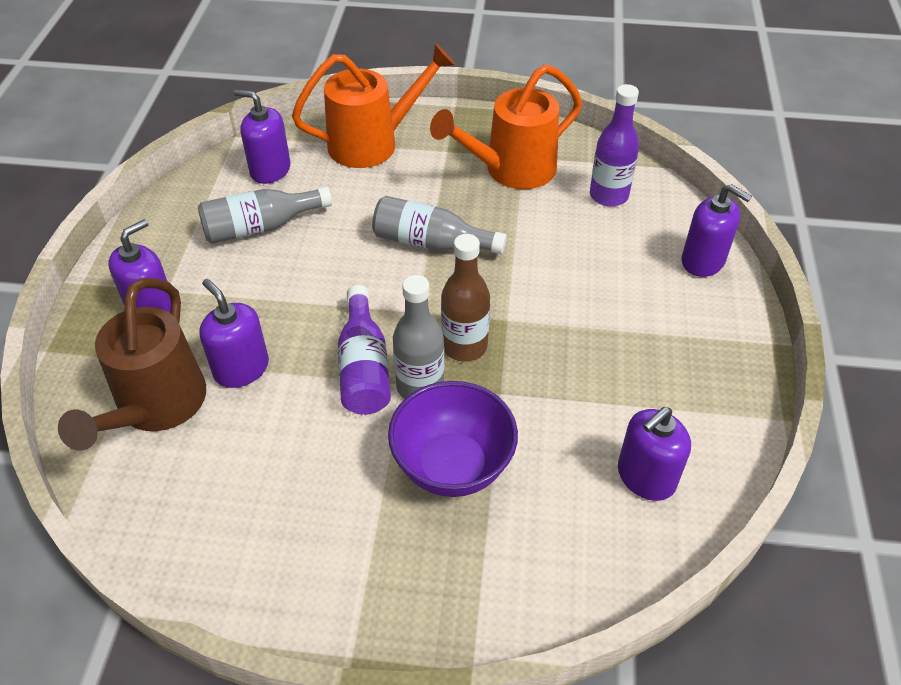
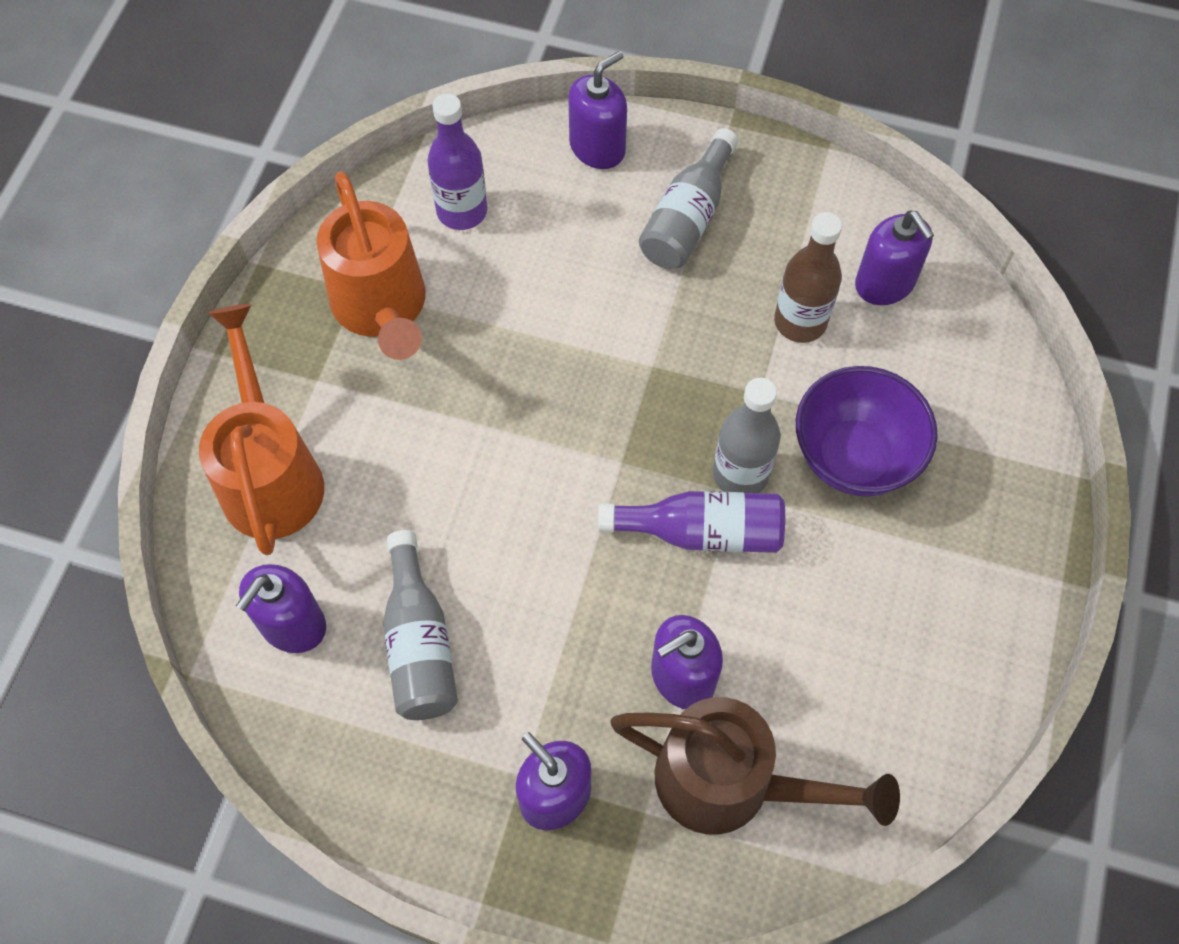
camera: 80 degrees left, 15 degrees up
(431, 243) = (502, 428): grey bottle -> grey bottle (688, 218)
(464, 346) = (686, 418): brown bottle -> brown bottle (800, 322)

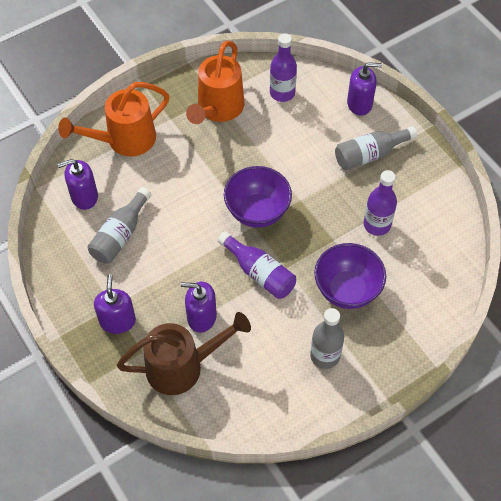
camera: 40 degrees right, 5 degrees down
(270, 474) = (124, 140): orange watering can -> orange watering can turned 150 degrees counterclockwise
(605, 434) = (257, 212): none -> purple bowl
(731, 783) = (183, 366): brown watering can -> brown watering can turned 75 degrees counterclockwise
(740, 474) = (295, 263): grey bottle -> grey bottle (325, 356)
(800, 322) = (377, 225): brown bottle -> purple bottle
(885, 283) = (428, 235): purple soap dispenser -> none

